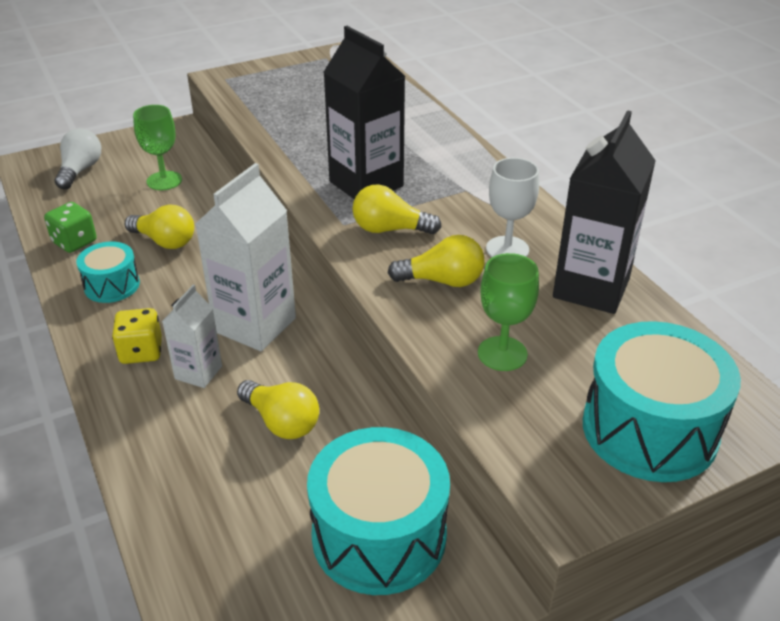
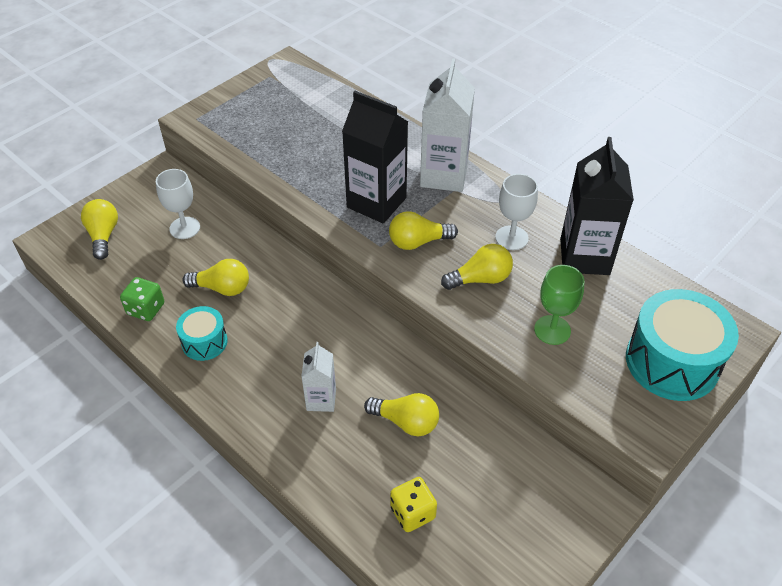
camera: 20 degrees left, 10 degrees up
(80, 170) = (103, 235): white light bulb -> yellow light bulb
(141, 351) = (266, 395): yellow dice -> yellow dice (412, 512)
(164, 181) = (184, 228): green goblet -> white goblet
(255, 325) = (340, 345): white carton -> white carton (444, 175)
(379, 535) = (519, 487): turquoise drum -> none

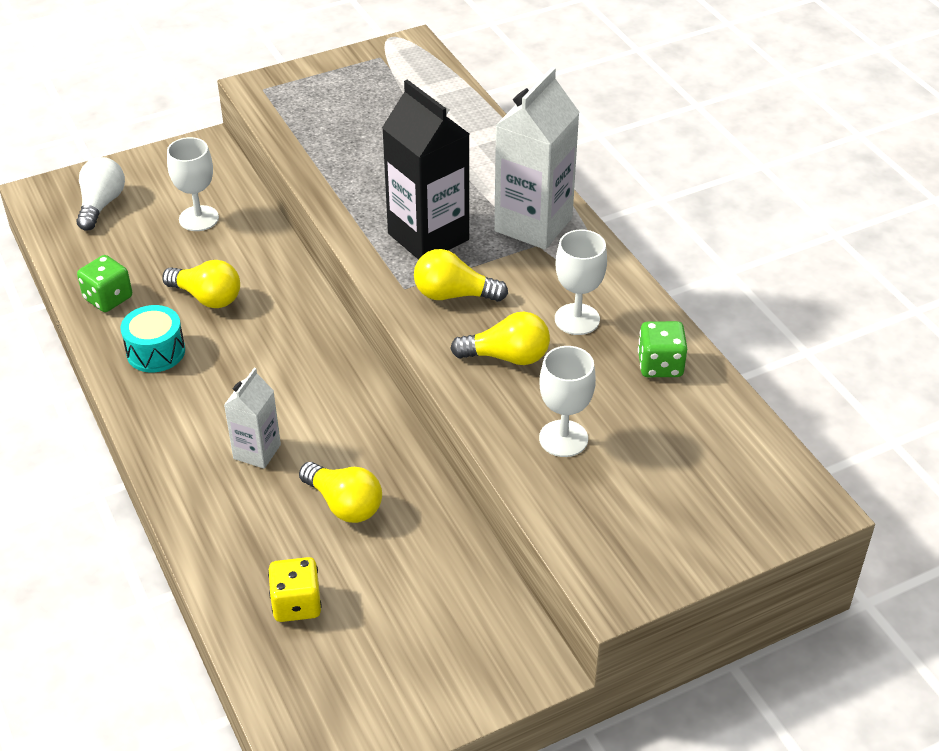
camera: 20 degrees right, 5 degrees down
(103, 235) = (101, 204): yellow light bulb -> white light bulb
(552, 330) = (563, 438): green goblet -> white goblet
(584, 257) = (660, 365): black carton -> green dice
(672, 362) = (698, 517): turquoise drum -> none

